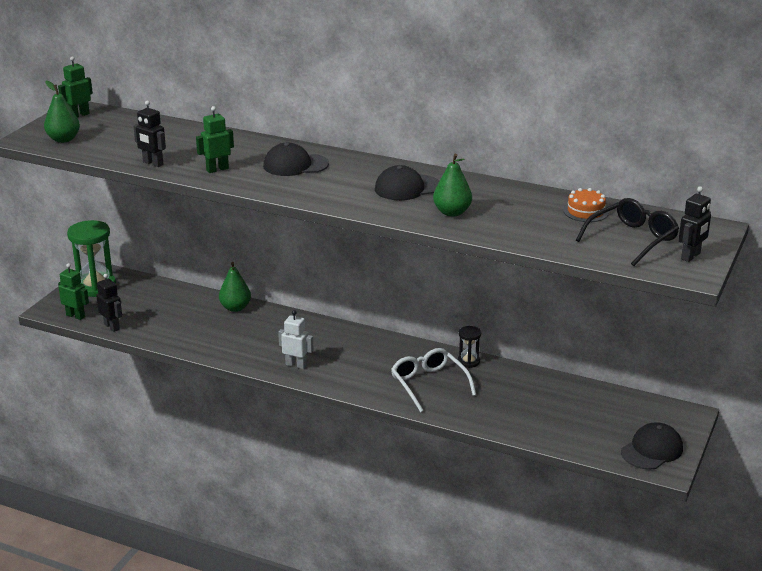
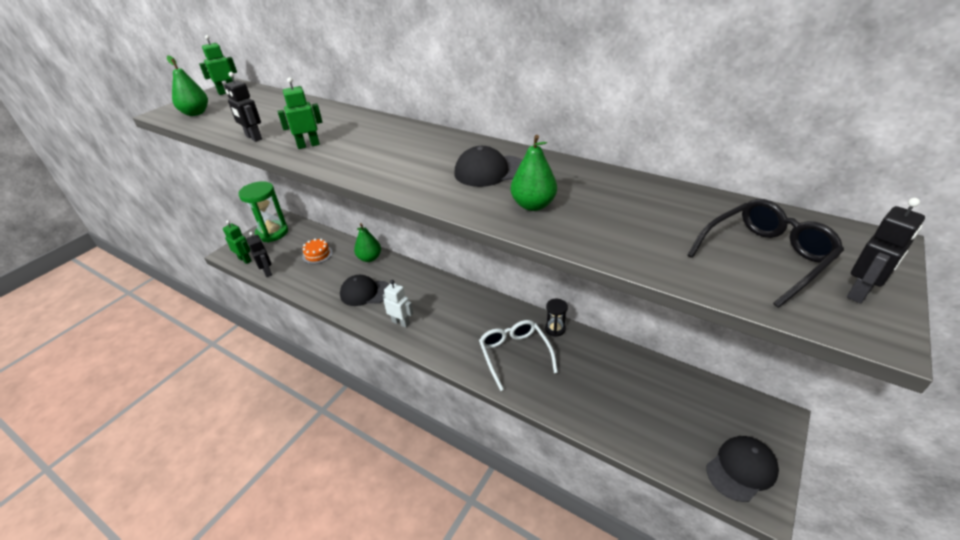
camera: 10 degrees right, 10 degrees up
(295, 165) = (385, 142): black cap -> black cap (365, 292)
(585, 211) = (697, 210): orange cake -> orange cake (317, 254)

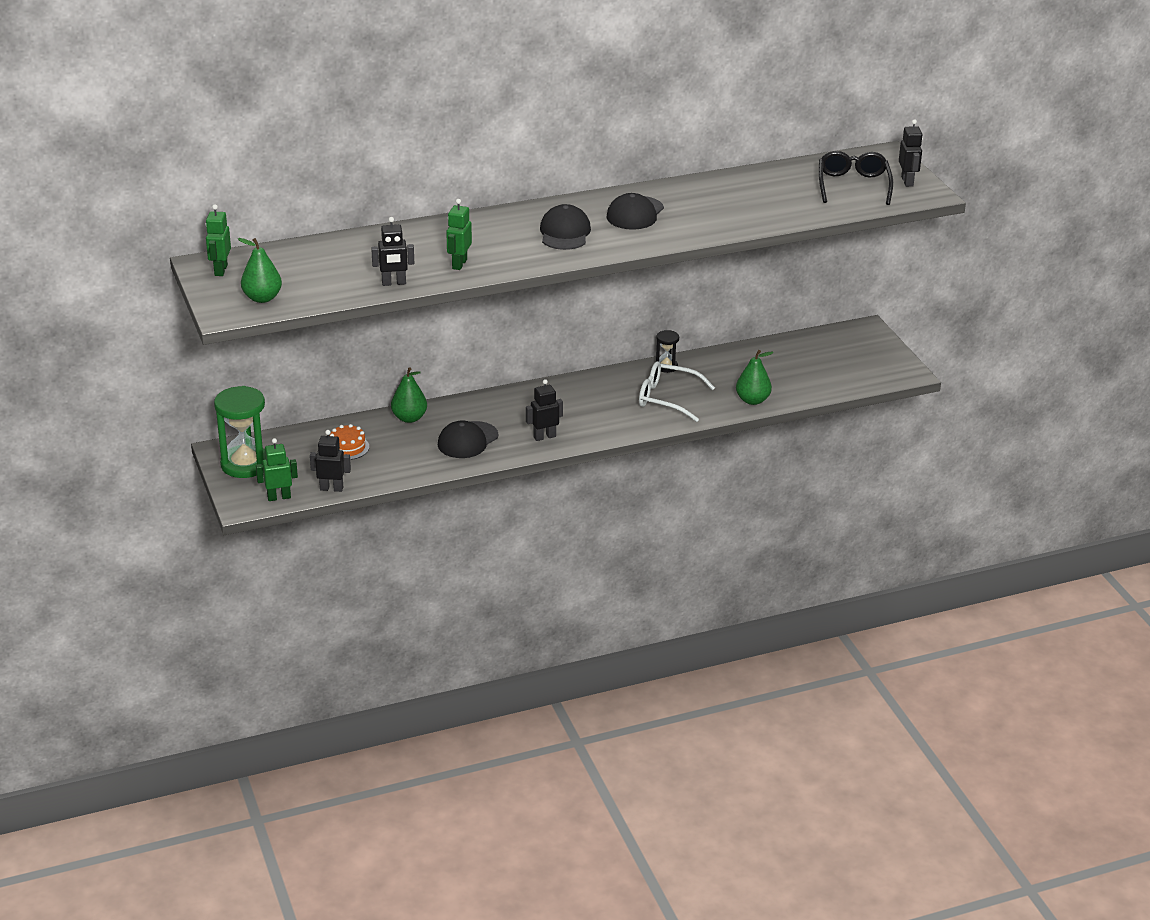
camera: 55 degrees left, 5 degrees down
(401, 322) = (544, 437): white robot -> black robot
(533, 205) = (704, 219): green pear -> green pear (752, 400)
(741, 469) = (881, 365): black cap -> black cap (565, 233)

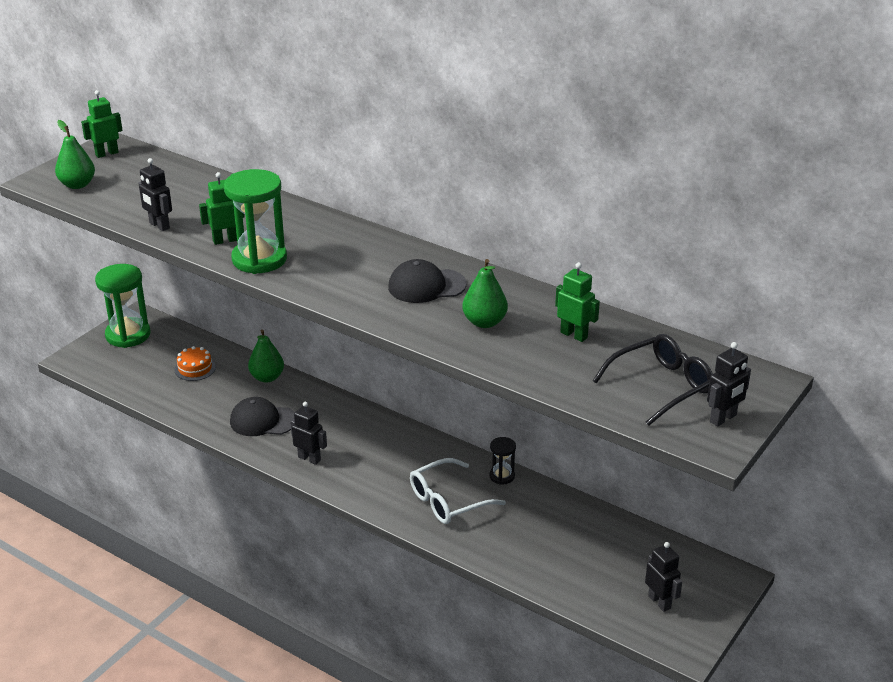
camera: 55 degrees right, 0 degrees up
(279, 497) = (96, 369): green robot -> green robot (574, 335)
(331, 488) = (129, 387): black robot -> black robot (659, 602)
(509, 260) = (259, 259): none -> green hourglass
(565, 233) = (343, 266): black cap -> none
(667, 398) = (448, 501): white glasses -> white glasses turned 105 degrees counterclockwise
(752, 400) = (505, 557): green pear -> green pear (484, 322)

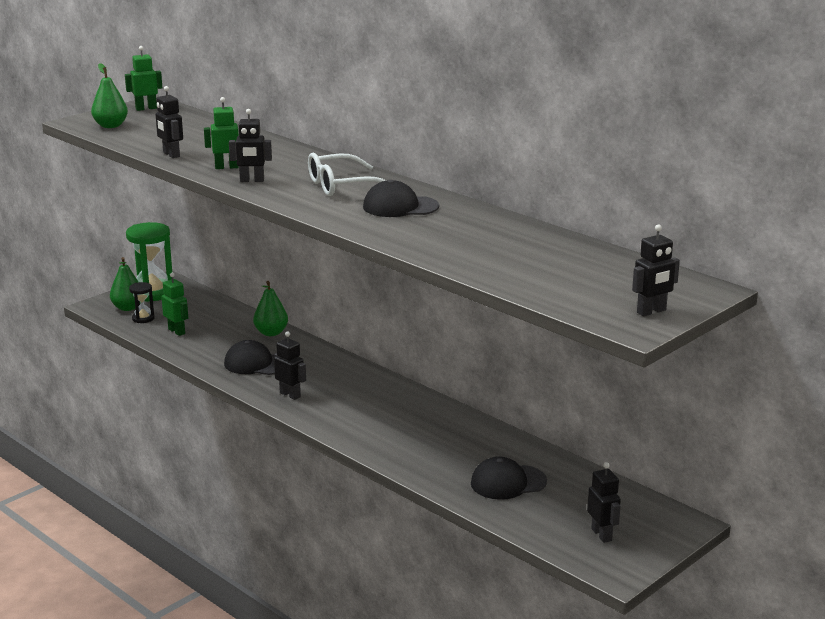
camera: 10 degrees right, 10 degrees down
(195, 368) = (206, 321): orange cake -> none
(259, 259) = (252, 180): green hourglass -> black robot
(448, 501) = (413, 438): white glasses -> white glasses (341, 186)
(484, 322) = (444, 233): green pear -> green pear (127, 308)
(502, 476) = (473, 424): black hourglass -> black hourglass (143, 318)
(554, 547) = (508, 482): none -> black cap
(574, 335) = (528, 247): green robot -> green robot (177, 331)
(662, 386) = (599, 286): black glasses -> none

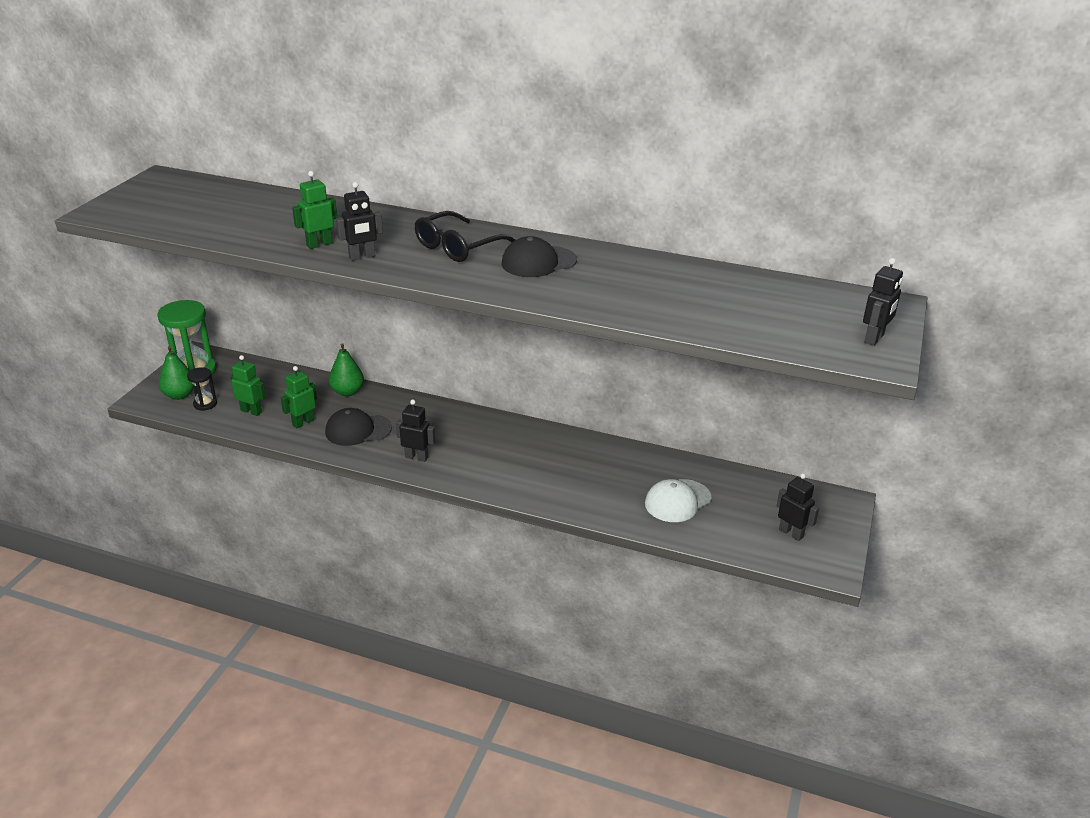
camera: 25 degrees left, 10 degrees up
(111, 126) = (141, 212): green pear -> none
(146, 108) = (161, 184): green robot -> green robot (303, 422)
(171, 155) = (244, 238): black robot -> none
(341, 186) = (458, 247): white glasses -> black glasses
(508, 482) = (677, 501): black cap -> white cap

